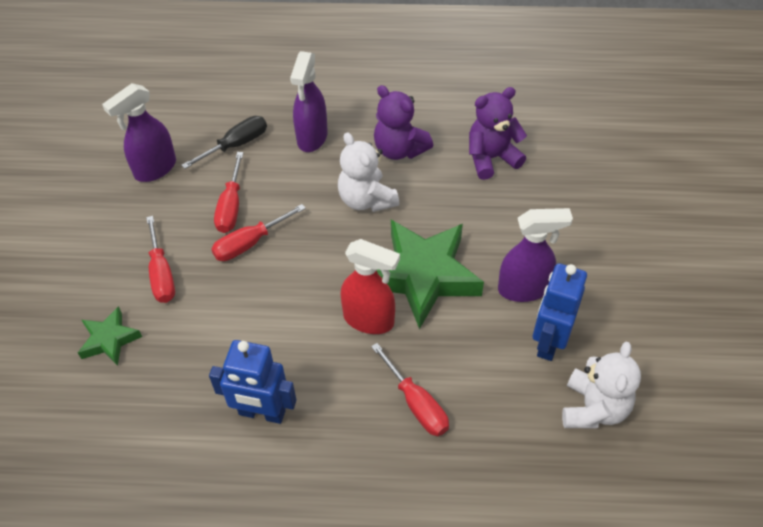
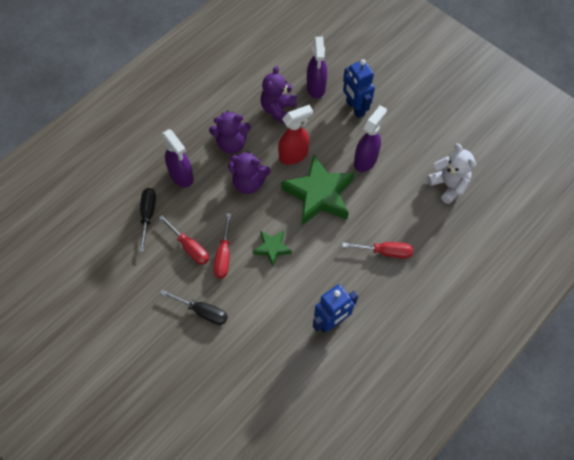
camera: 50 degrees left, 10 degrees up
(109, 339) = (222, 365): green star -> green star (272, 248)
(155, 169) = (123, 267): purple spray bottle -> purple spray bottle (316, 87)
(161, 273) = (202, 311): red screwdriver -> black screwdriver
(366, 199) = (249, 183): white teddy bear -> purple teddy bear
(369, 320) = (322, 236): red spray bottle -> red spray bottle (294, 155)
(549, 341) = (401, 174): blue robot -> blue robot (355, 108)

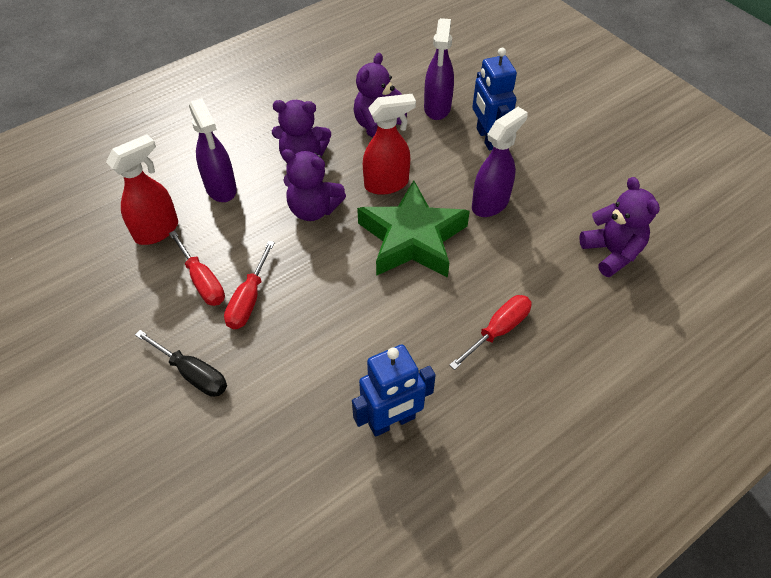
camera: 10 degrees right, 10 degrees down
(148, 215) = (157, 230): black screwdriver -> red spray bottle
(272, 248) = (324, 300): green star -> none
(385, 252) = (498, 331): red screwdriver -> red screwdriver turned 60 degrees counterclockwise
(448, 185) = (611, 252): white teddy bear -> purple teddy bear

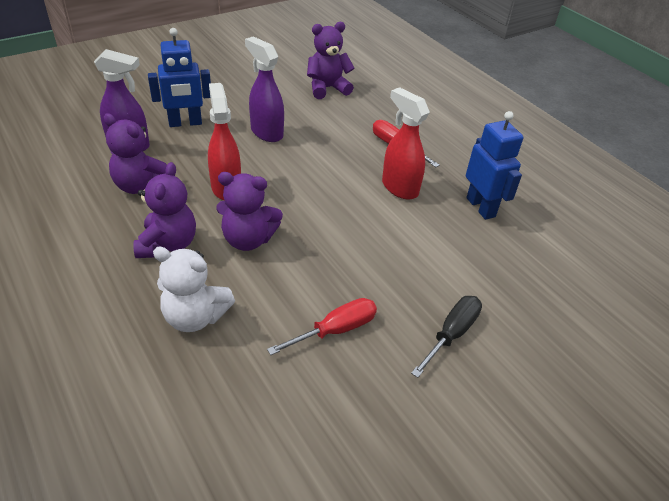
camera: 90 degrees left, 10 degrees down
(157, 230) = (252, 379): red spray bottle -> red spray bottle (399, 187)
(221, 188) = (195, 317): purple spray bottle -> white teddy bear
(249, 299) = (361, 291): red screwdriver -> none
(313, 209) = (248, 239): purple teddy bear -> purple teddy bear turned 75 degrees clockwise
(412, 238) = (298, 179): green star -> none

